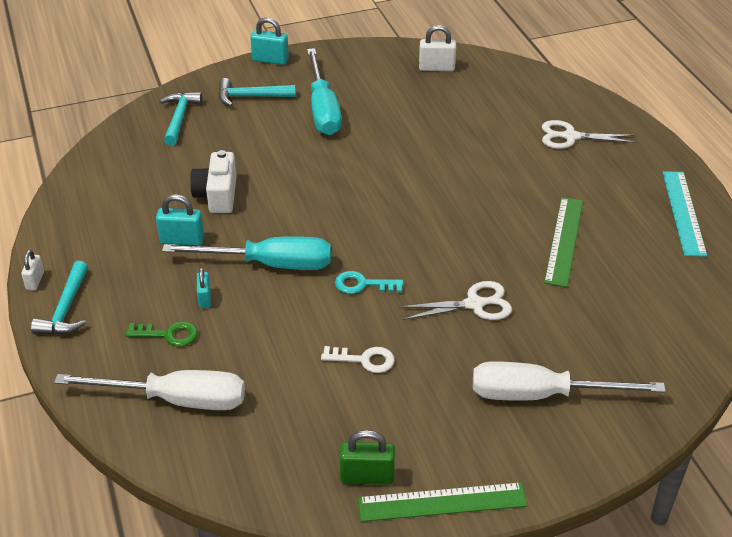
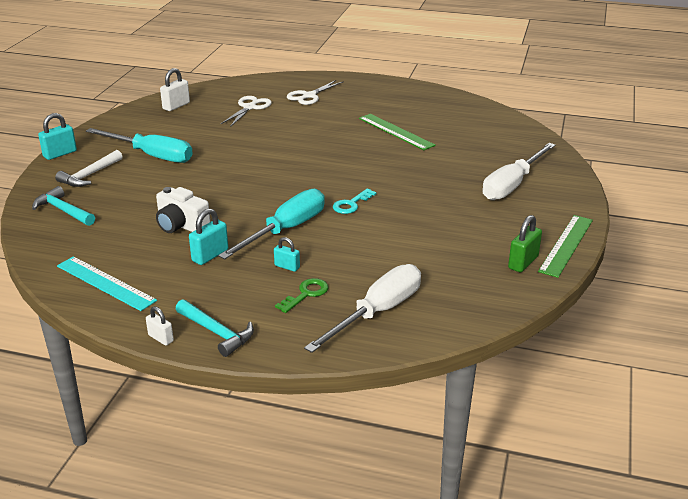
camera: 55 degrees left, 10 degrees down
(250, 97) = (89, 175): turquoise hammer -> white hammer
(364, 360) = (421, 228): white key -> none
(474, 304) = (415, 176): white scissors -> white scissors (250, 107)
(683, 212) = (416, 94): turquoise ruler -> turquoise ruler (105, 283)

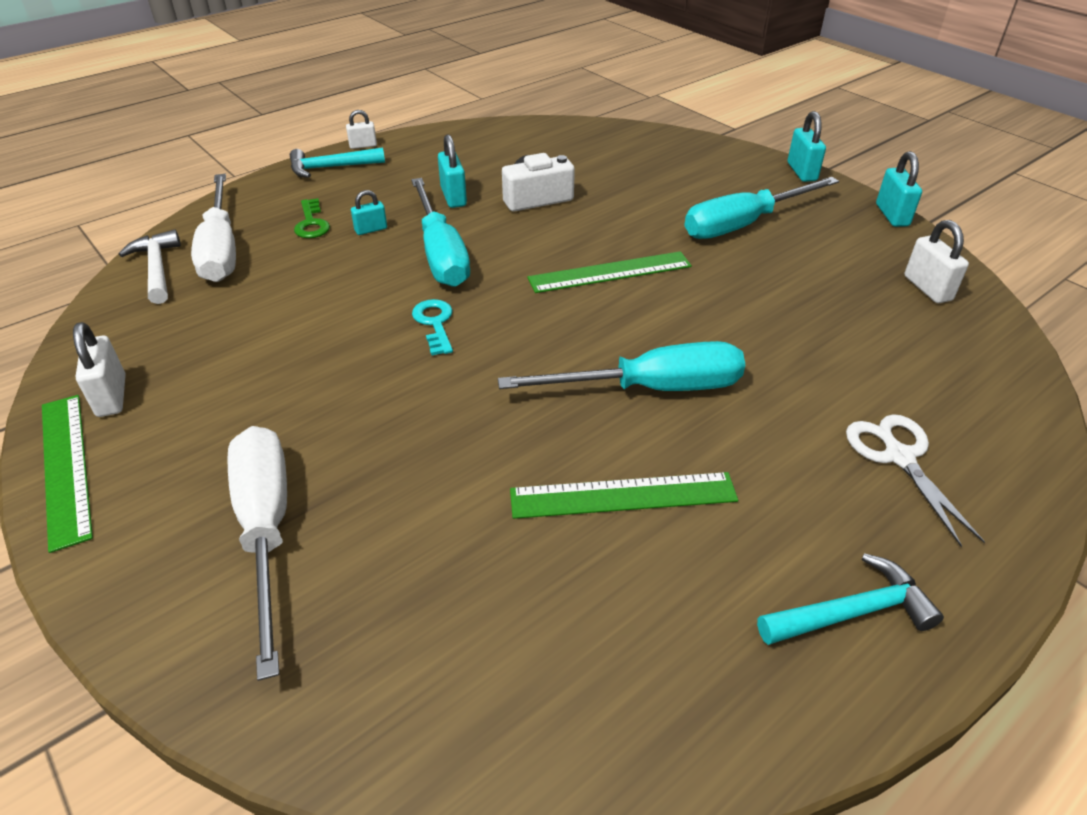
camera: 125 degrees right, 10 degrees up
(63, 210) = (646, 149): turquoise hammer -> turquoise hammer (852, 612)
(89, 175) = (720, 177): white hammer -> white hammer (157, 268)
(101, 123) = (892, 215): none -> turquoise padlock
(105, 283) = (478, 142): turquoise ruler -> none
(246, 176) = (610, 272): none -> green ruler
(250, 107) = (875, 358): white scissors -> none
(329, 142) = (650, 388): none -> turquoise screwdriver
(523, 262) = (111, 396): green padlock -> white padlock

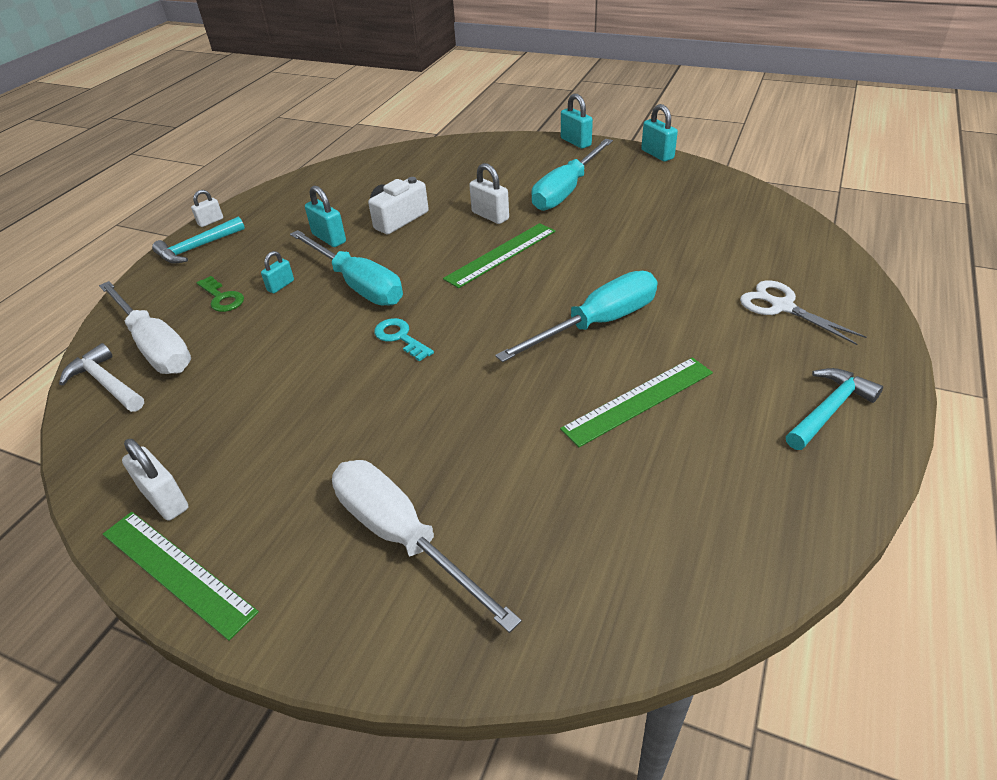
camera: 25 degrees left, 0 degrees up
(927, 288) = (716, 195): white padlock -> white padlock (490, 216)

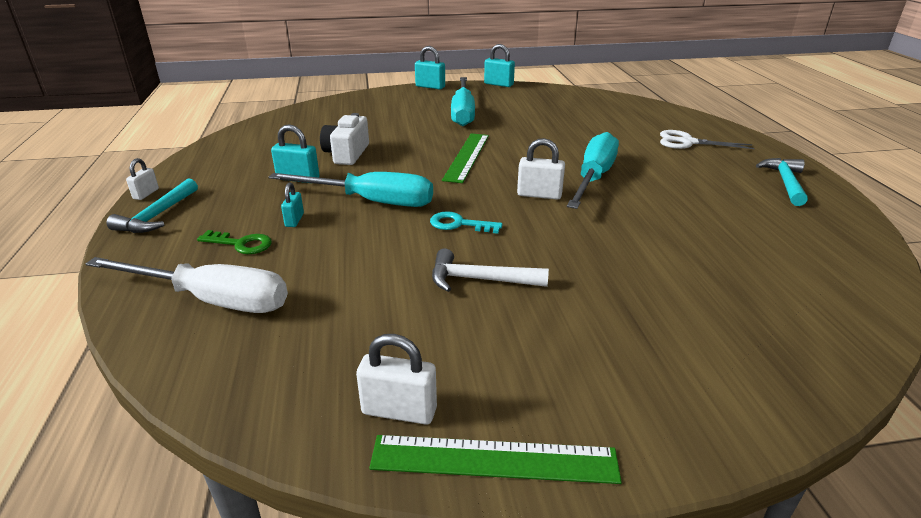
camera: 35 degrees left, 10 degrees down
(106, 383) = (190, 347): white hammer -> white hammer (479, 280)
(403, 537) = (649, 344): white screwdriver -> none
(490, 216) = (425, 137): white padlock -> white padlock (539, 195)
(638, 400) = (681, 210): green ruler -> none

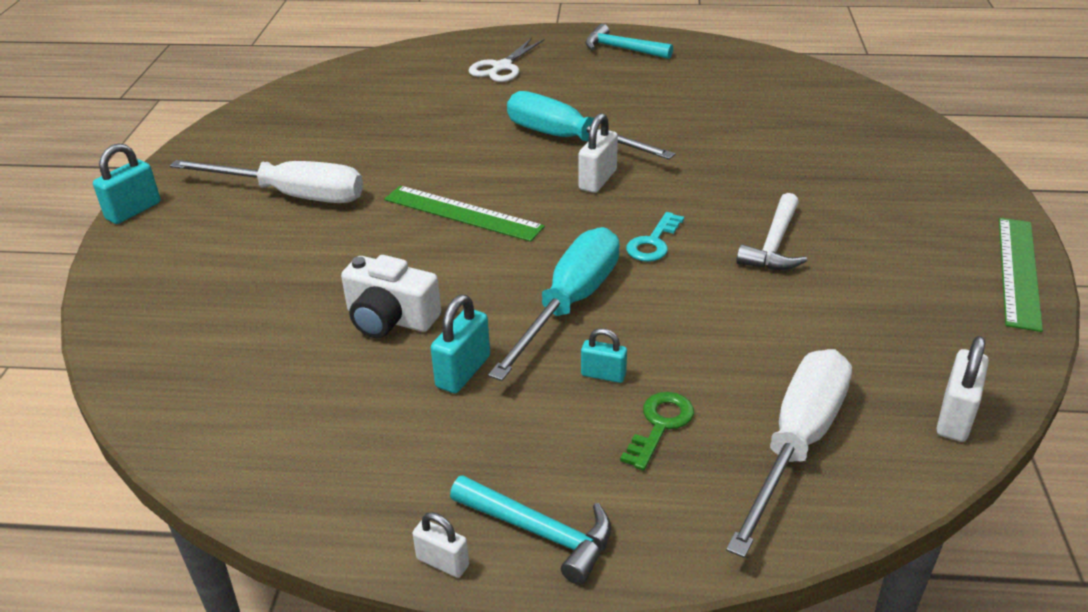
camera: 75 degrees left, 5 degrees up
(399, 411) = (973, 312): white padlock -> white padlock (955, 417)
(463, 113) = (292, 195): turquoise screwdriver -> white screwdriver
(498, 84) = (187, 147): turquoise padlock -> none

